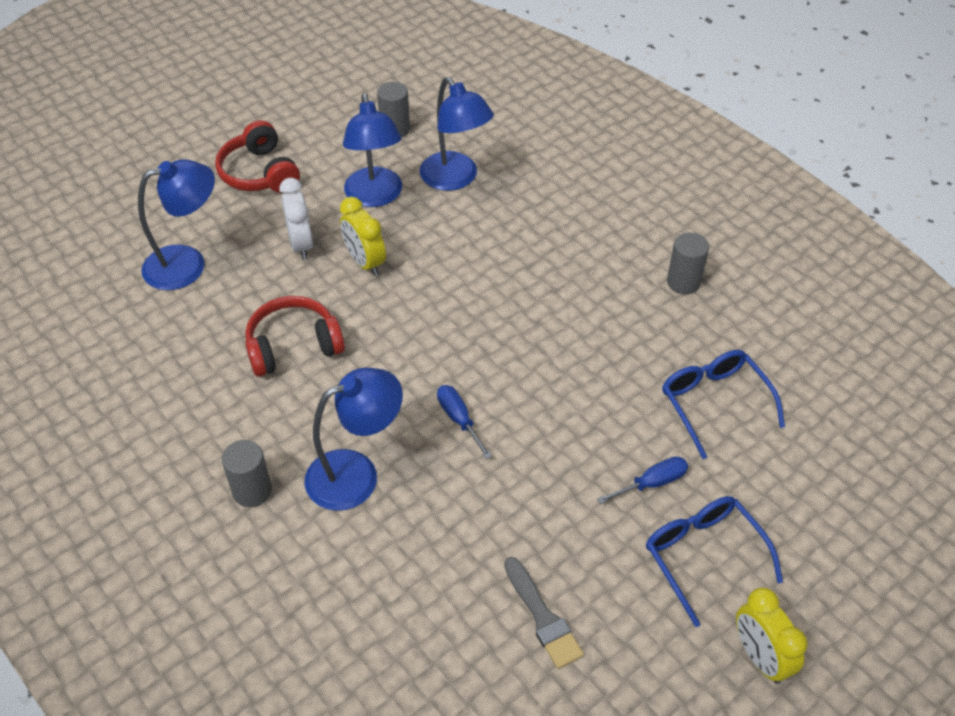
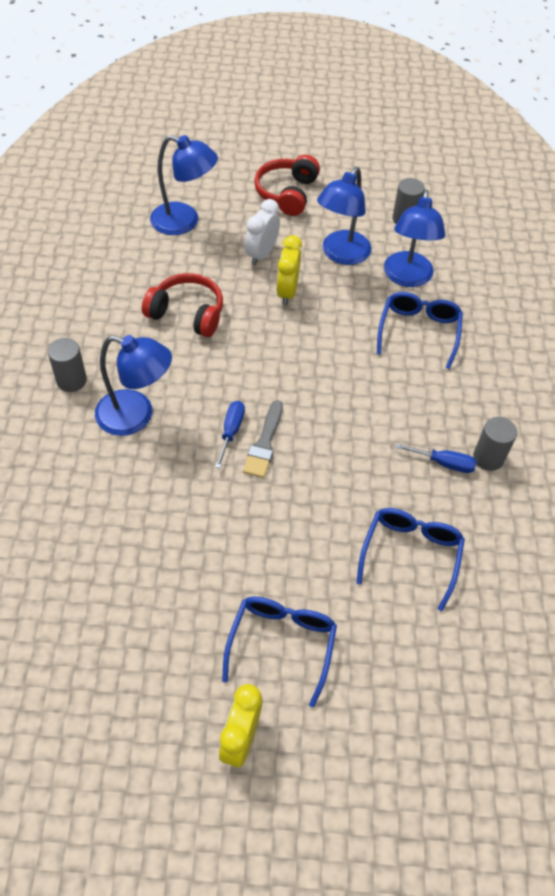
camera: 40 degrees right, 5 degrees up
(516, 218) = (418, 331): none -> blue glasses
(543, 617) = (140, 590): grey brush -> grey brush (264, 443)
(652, 483) = (304, 570): blue screwdriver -> blue screwdriver (444, 463)

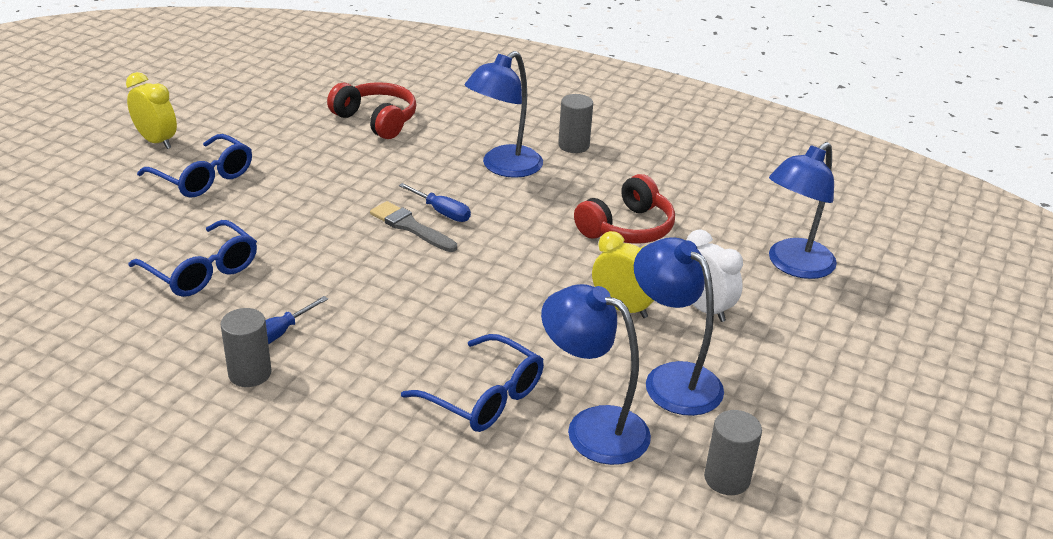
camera: 115 degrees right, 20 degrees down
(287, 193) = (830, 371): red headphones -> red headphones (376, 120)

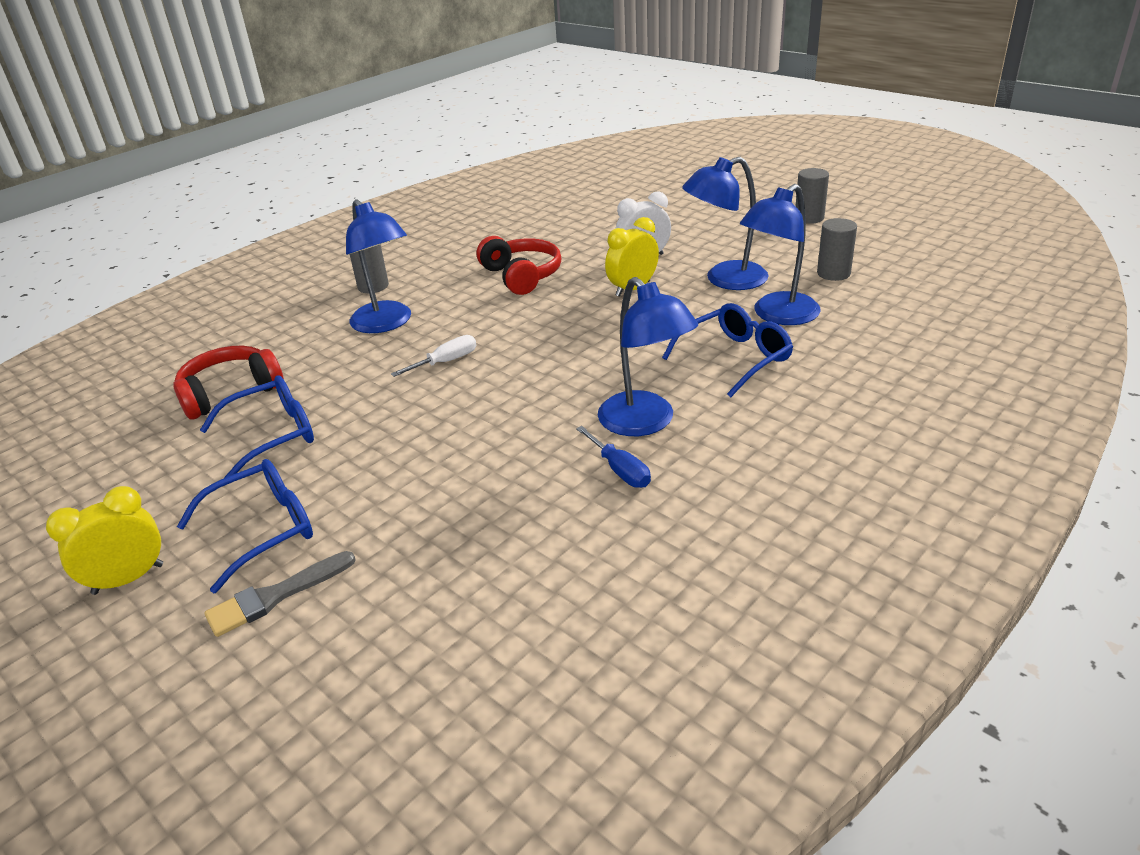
camera: 70 degrees left, 0 degrees up
(202, 271) = (479, 526): blue glasses -> blue glasses (273, 435)
(250, 373) = (679, 488): grey cylinder -> grey cylinder (809, 218)
(410, 227) = (462, 381): grey brush -> grey brush (275, 596)
(442, 212) = (446, 362): blue screwdriver -> white screwdriver
(793, 266) = (602, 222): blue lamp -> blue lamp (645, 423)

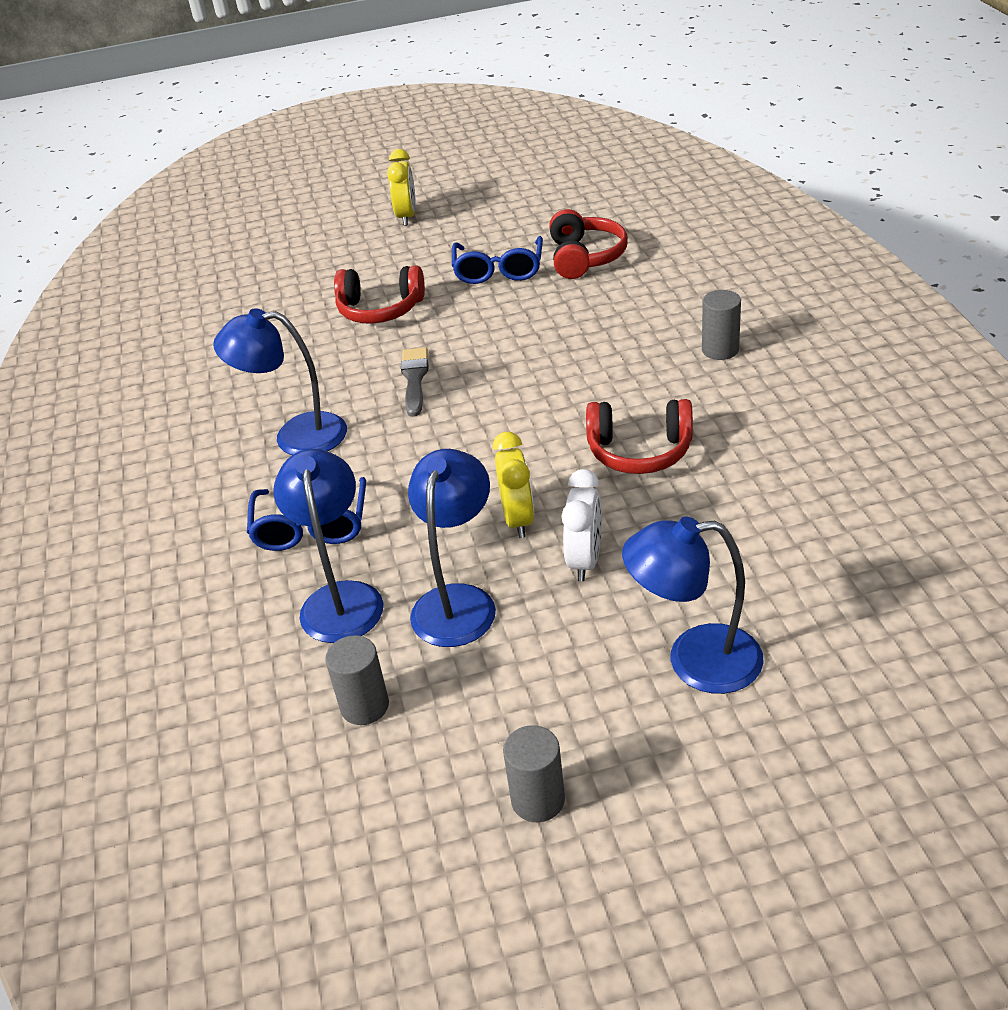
camera: 125 degrees right, 5 degrees up
(263, 529) = (394, 259): blue glasses -> none
(275, 596) = (330, 258): grey brush -> grey brush (414, 379)
(386, 324) = (622, 344): blue lamp -> blue lamp (695, 660)
(393, 481) = (380, 310): none -> red headphones
(446, 362) = (511, 362): white screwdriver -> none
(620, 470) = (264, 404): blue screwdriver -> none

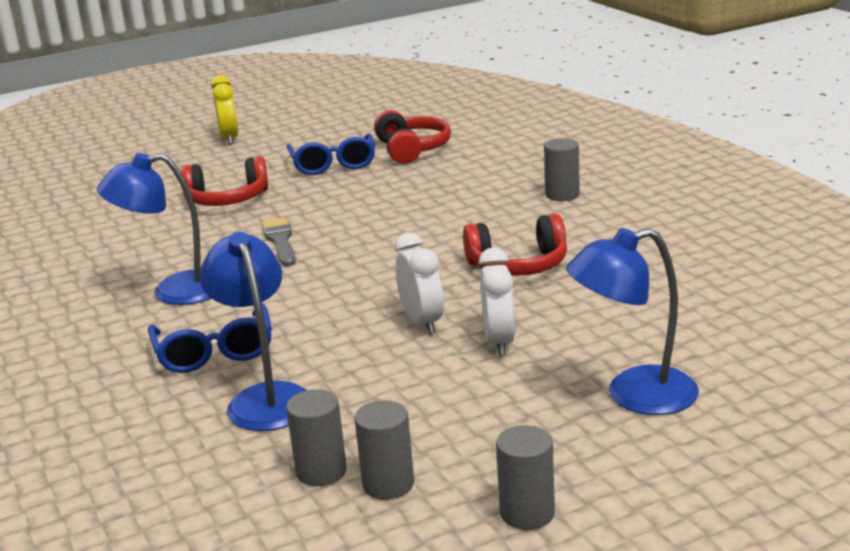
camera: 15 degrees left, 15 degrees down
(420, 735) = (388, 484): none -> grey cylinder
(458, 601) = (386, 385): blue lamp -> none
(518, 519) = (422, 322): yellow clock -> white clock

